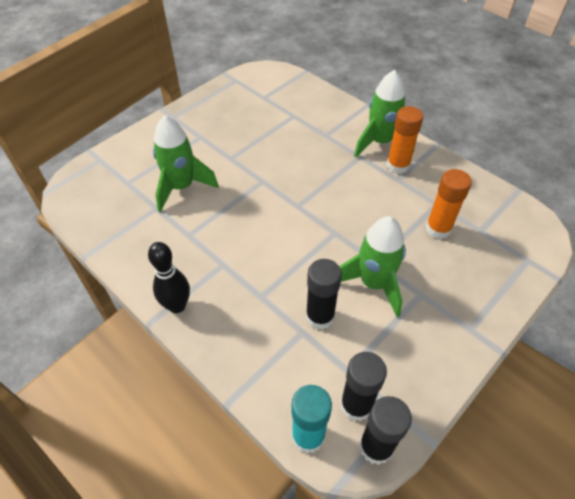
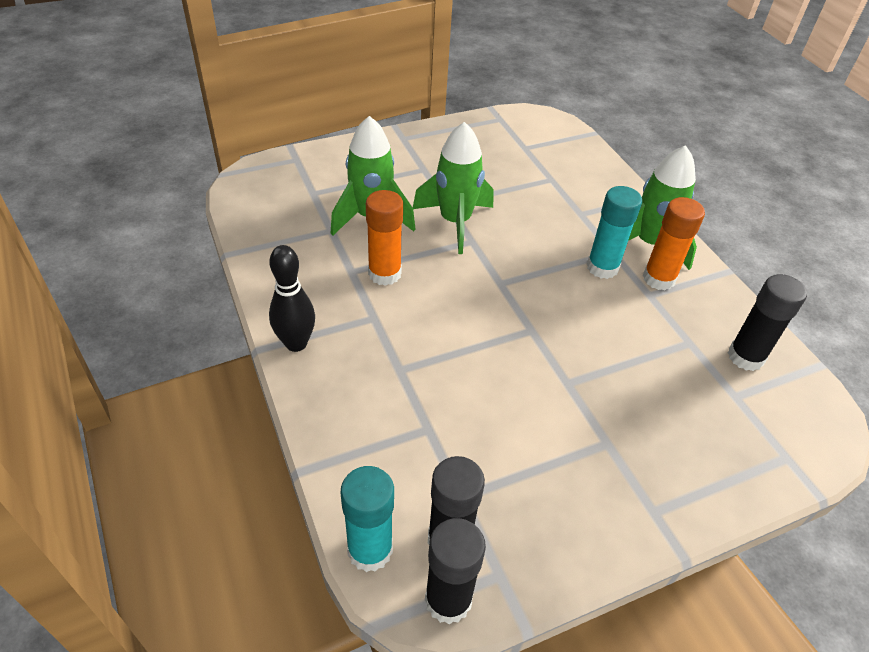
camera: 20 degrees right, 5 degrees down
(320, 316) = (459, 419): black glue stick -> black glue stick (745, 357)
(359, 170) = (602, 267): none -> turquoise glue stick
(373, 283) = (549, 407): green rocket -> green rocket (455, 222)
(438, 229) = (674, 373): orange glue stick -> orange glue stick (384, 273)

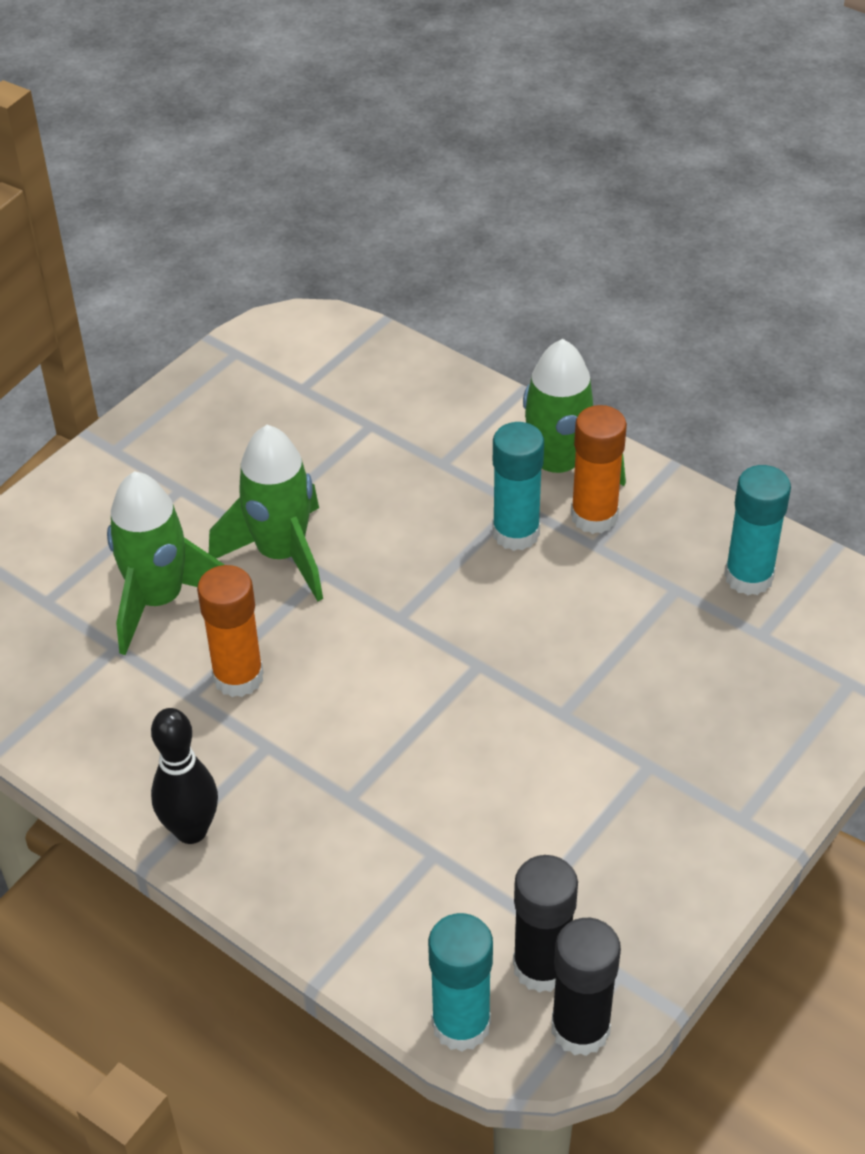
camera: 25 degrees left, 0 degrees up
(745, 357) = (748, 577): black glue stick -> turquoise glue stick

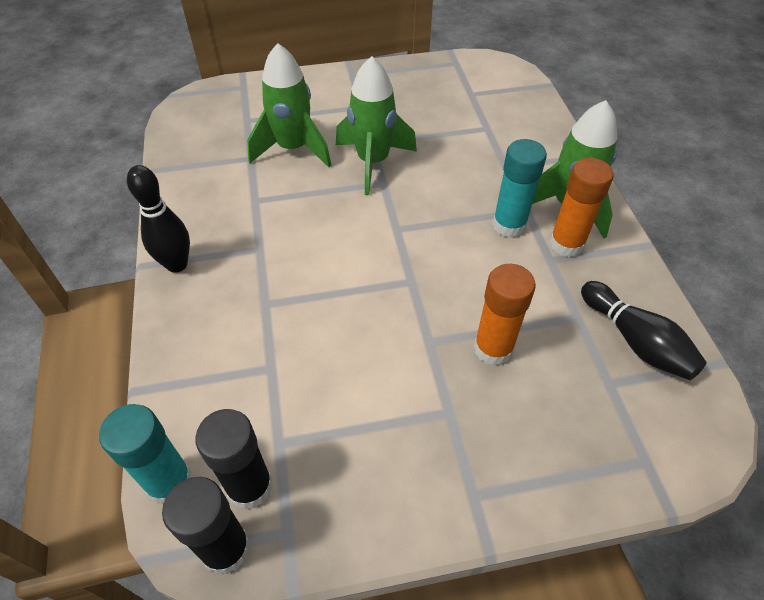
camera: 40 degrees right, 5 degrees up
(238, 677) = (285, 206): orange glue stick -> orange glue stick (493, 348)
(748, 577) = (635, 341): turquoise glue stick -> black bowling pin

